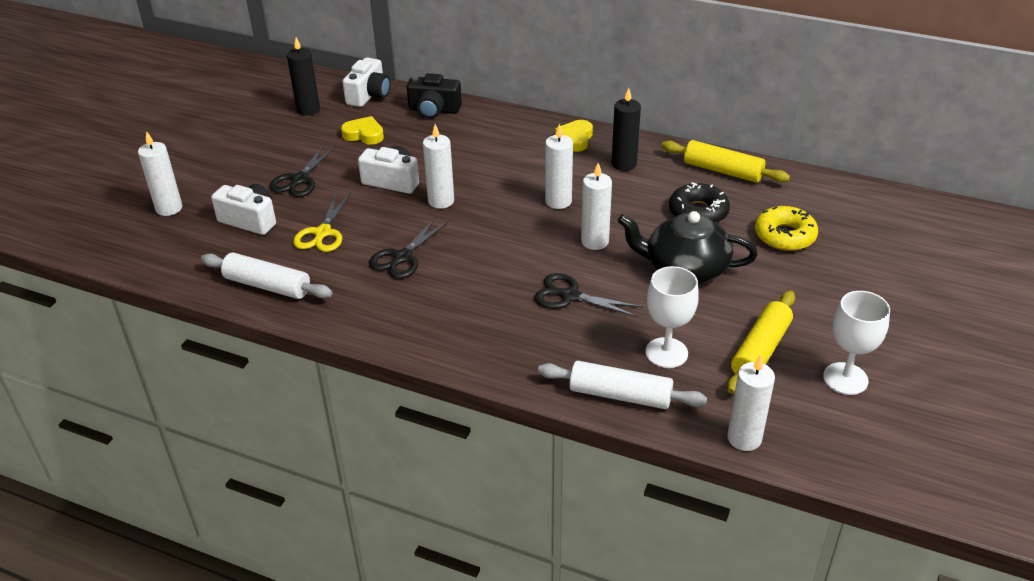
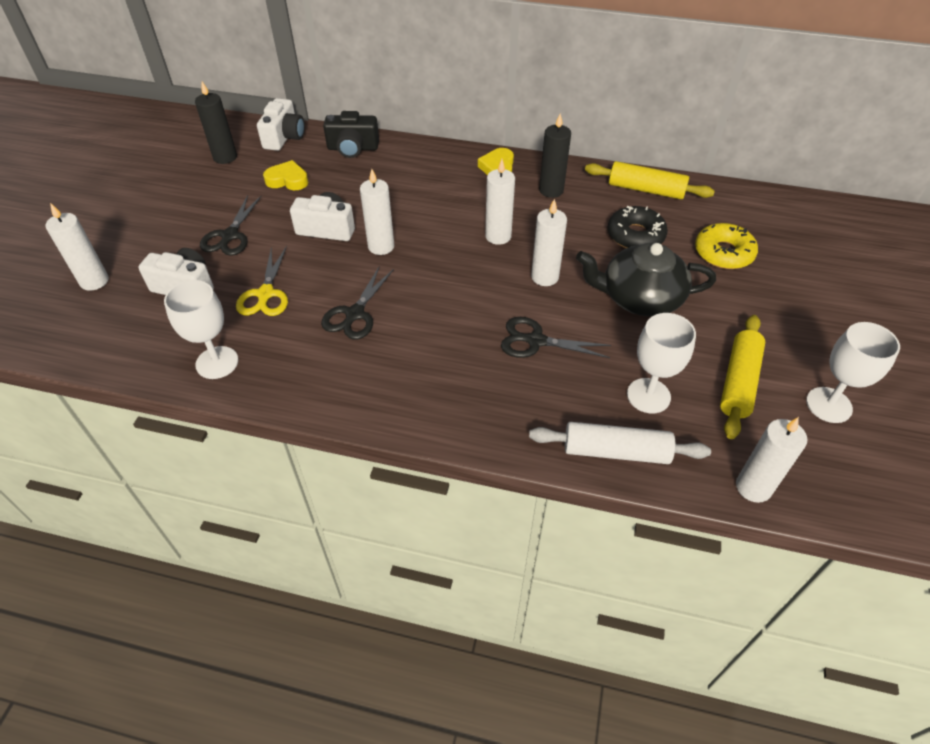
camera: 10 degrees left, 10 degrees up
(267, 286) = (217, 362): white rolling pin -> white goblet

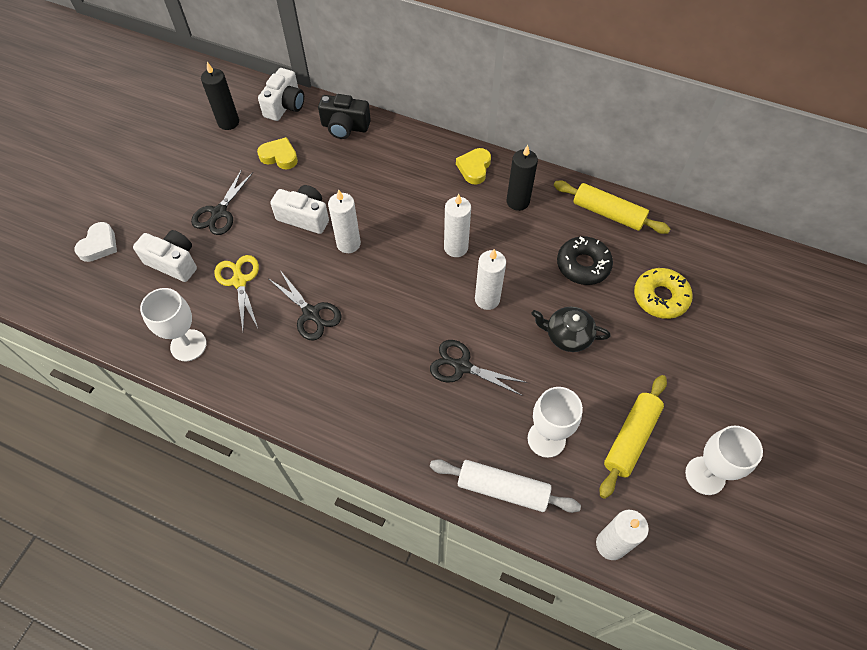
camera: 10 degrees right, 10 degrees up
(94, 281) = (99, 245): white candle -> white heart
(265, 294) = (239, 281): yellow scissors -> yellow scissors turned 150 degrees clockwise
(354, 314) = (311, 314): black scissors -> black scissors turned 75 degrees counterclockwise
(639, 298) = (567, 335): black teapot -> black teapot, size x0.63

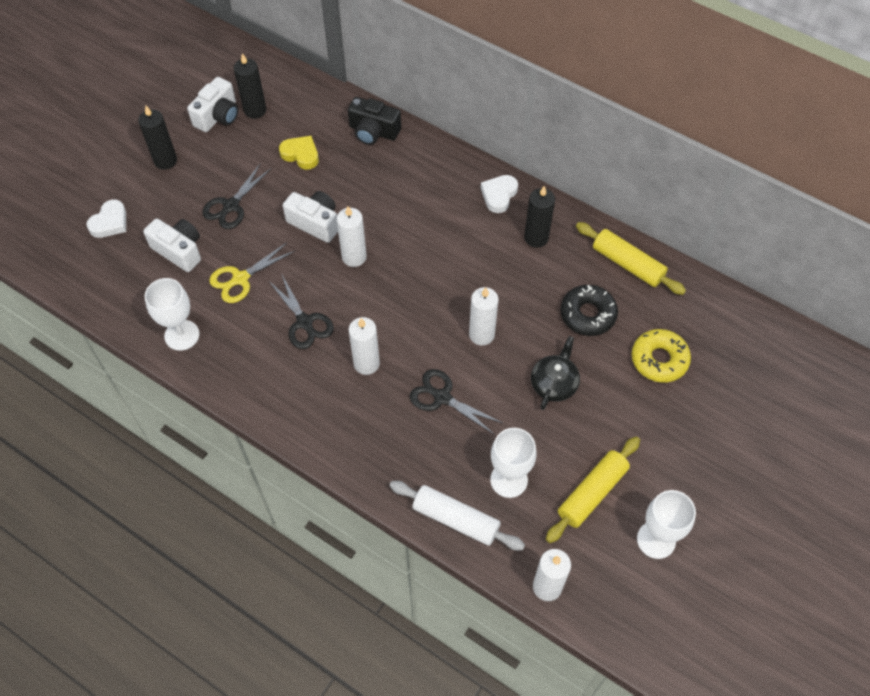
camera: 10 degrees right, 0 degrees up
(147, 179) = (165, 161): none -> black candle
(239, 281) = (240, 279): yellow scissors -> yellow scissors turned 120 degrees counterclockwise
(285, 106) = (316, 99): white camera -> white camera (218, 116)
(456, 247) = (461, 277): white candle -> white candle (366, 363)
(474, 168) = (499, 195): yellow heart -> white heart
(567, 335) = (554, 383): black teapot -> black teapot turned 90 degrees clockwise

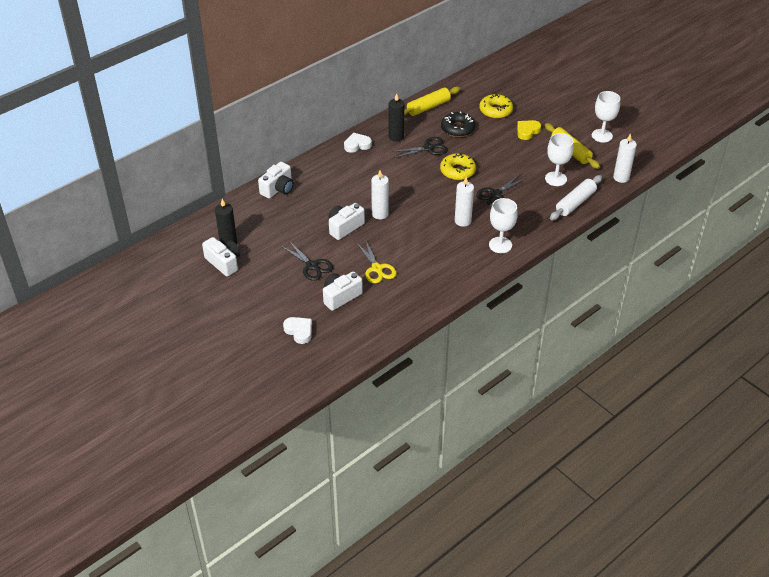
camera: 75 degrees left, 15 degrees down
(165, 161) = (253, 295): black candle -> none
(182, 335) = (413, 302): white goblet -> white goblet (500, 245)
(301, 154) = (282, 226): yellow heart -> yellow heart (527, 131)
(304, 322) = (423, 243): black scissors -> black scissors (428, 148)
(373, 131) = (278, 189): black camera -> white camera
(481, 334) = (457, 171): white candle -> yellow donut
(499, 195) = (357, 145): white heart -> white heart turned 120 degrees clockwise
(554, 383) = (499, 150): black teapot -> none

